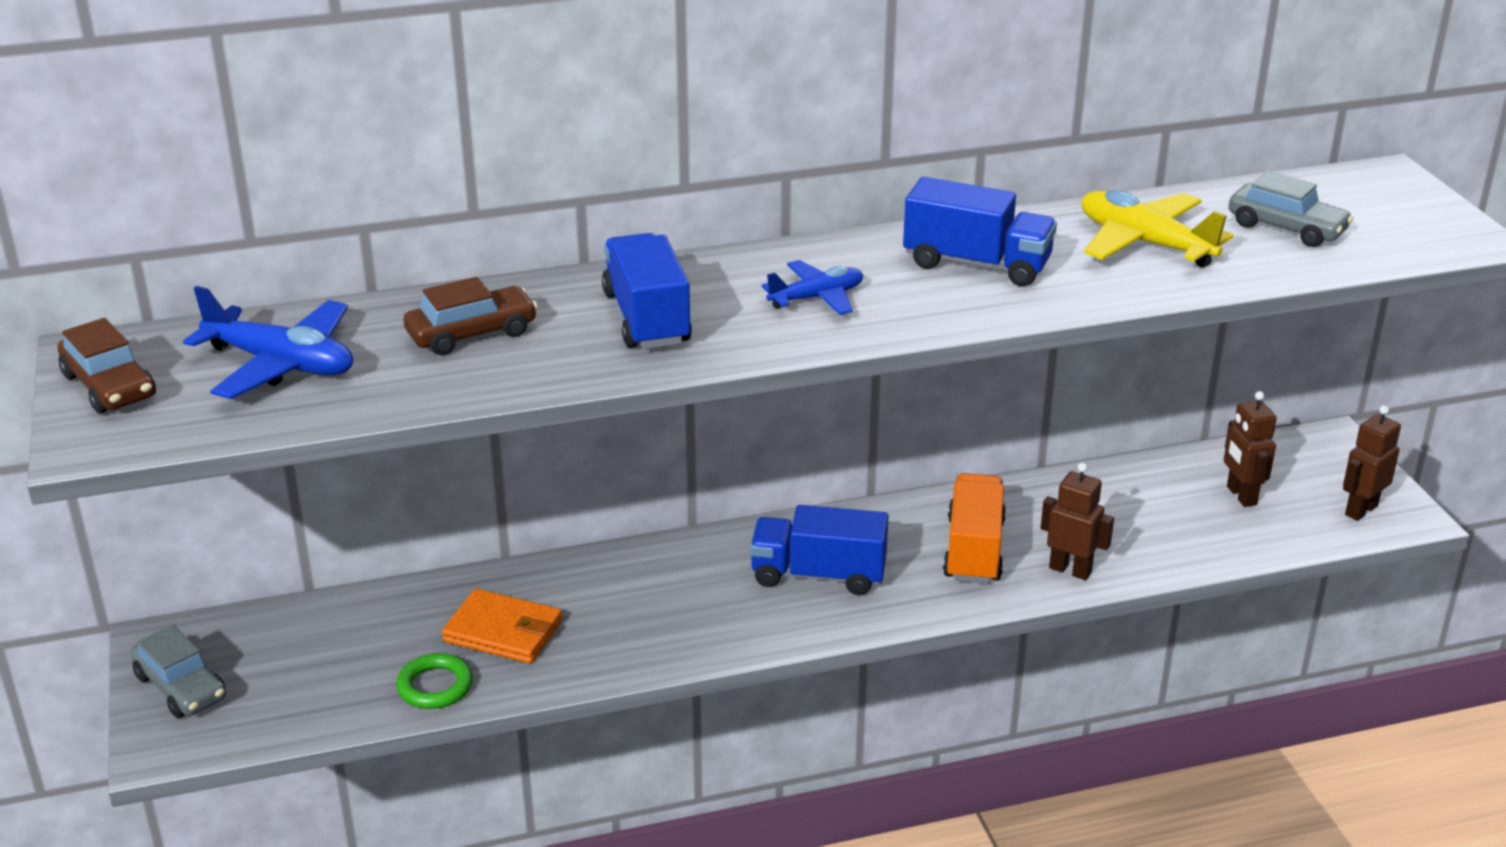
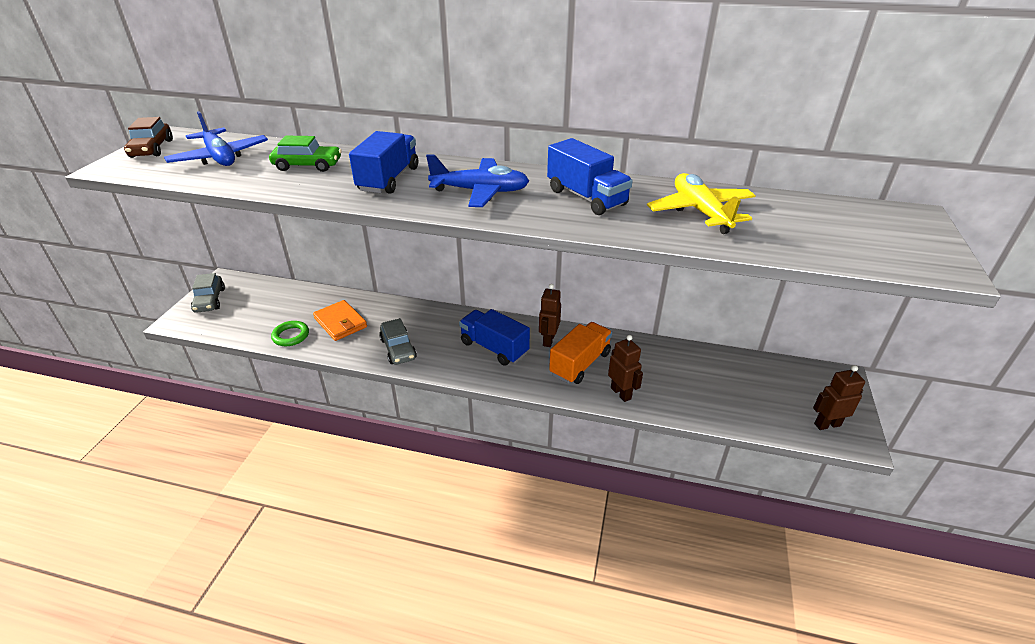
camera: 30 degrees right, 5 degrees up
(472, 334) = (308, 165): brown car -> green car
(817, 298) = (480, 191): blue plane -> blue plane, size x1.60
(1241, 496) = (755, 389): brown robot -> brown robot (548, 340)
(1286, 228) = (806, 227): grey car -> grey car (398, 349)

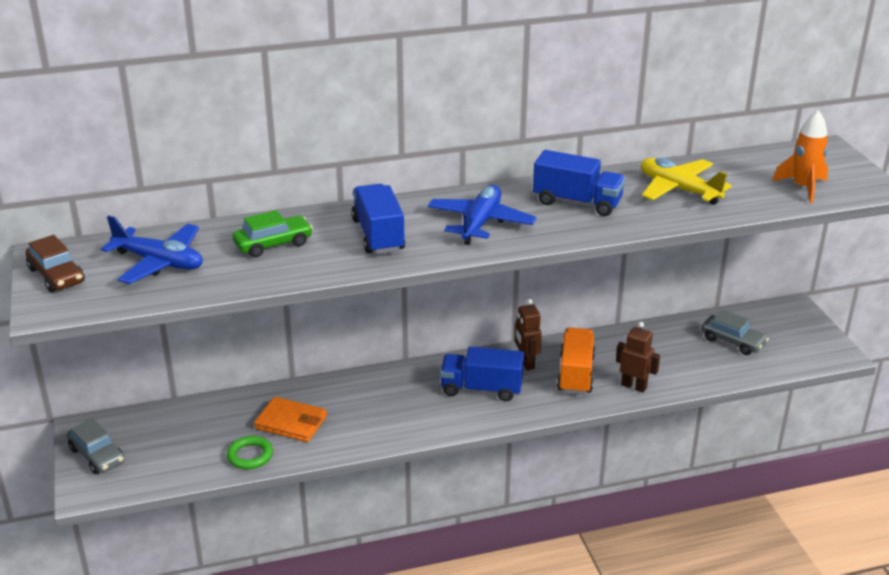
camera: 30 degrees left, 5 degrees down
(398, 349) = (385, 425): grey car -> grey car (732, 341)
(480, 191) = (480, 223): blue plane -> blue plane turned 45 degrees counterclockwise
(827, 424) = (810, 350): brown robot -> none
(847, 245) = (803, 188): none -> orange rocket

